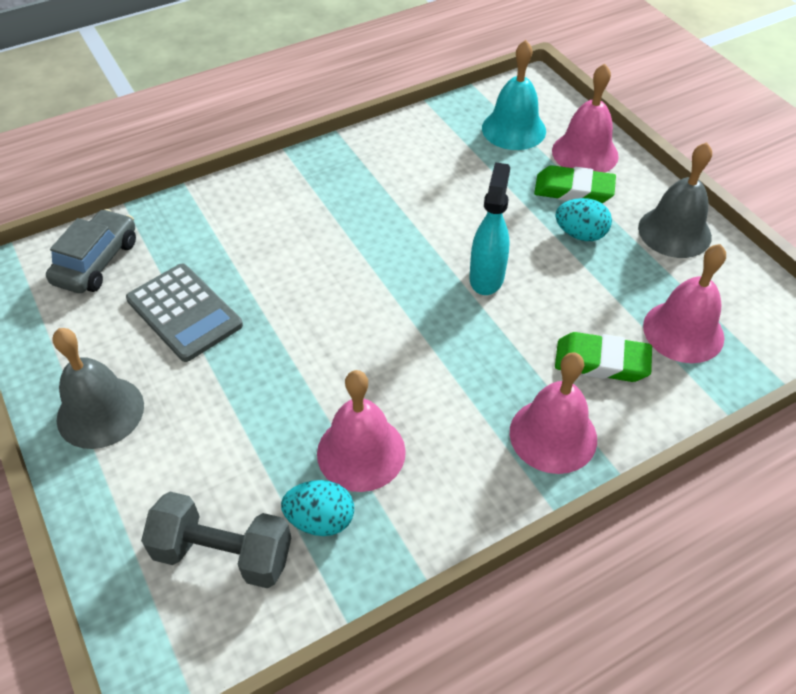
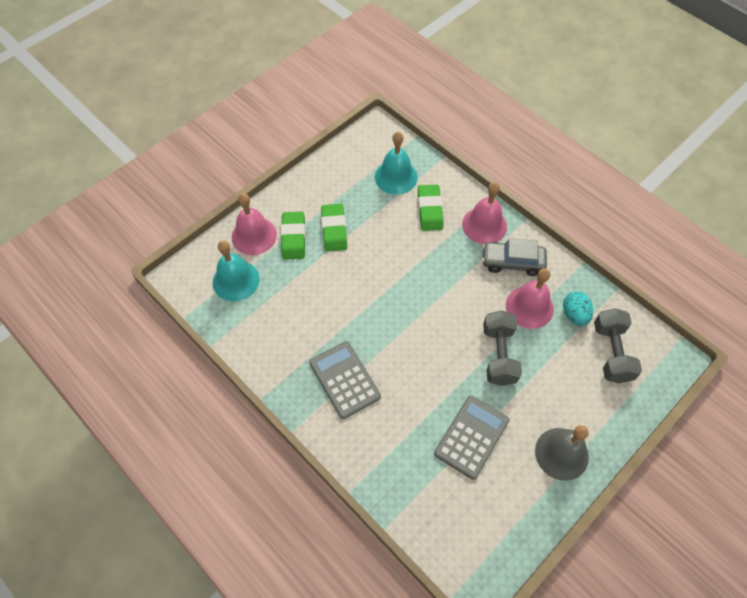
camera: 105 degrees left, 10 degrees up
(97, 262) = (448, 519): grey car -> grey car (512, 262)
(292, 381) = (499, 355): none -> grey dumbbell
(329, 203) = (344, 380): none -> grey calculator
(486, 277) = (385, 272): turquoise spray bottle -> none
(580, 234) = (334, 230): turquoise egg -> green eraser
(674, 232) = (319, 184): grey bell -> none
(683, 331) = (396, 177): pink bell -> turquoise bell

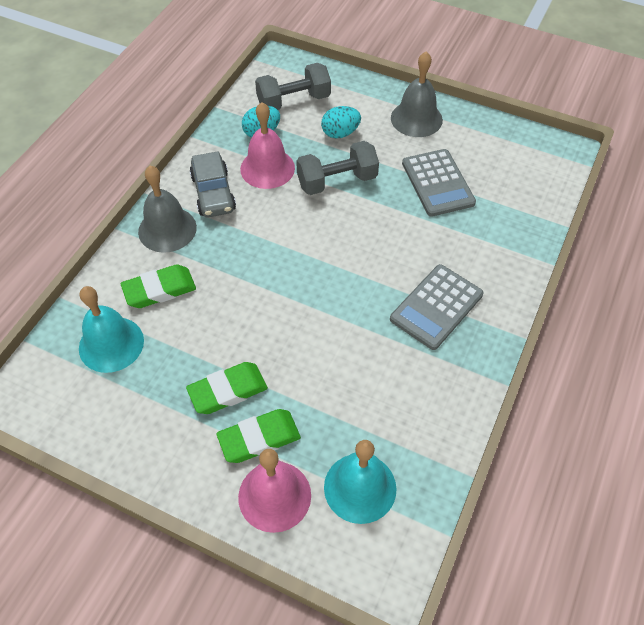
camera: 110 degrees left, 5 degrees down
(471, 437) = (438, 183): grey calculator -> grey calculator turned 120 degrees counterclockwise
(484, 225) = (167, 229): pink bell -> grey bell
(558, 377) = (340, 133): none -> turquoise egg

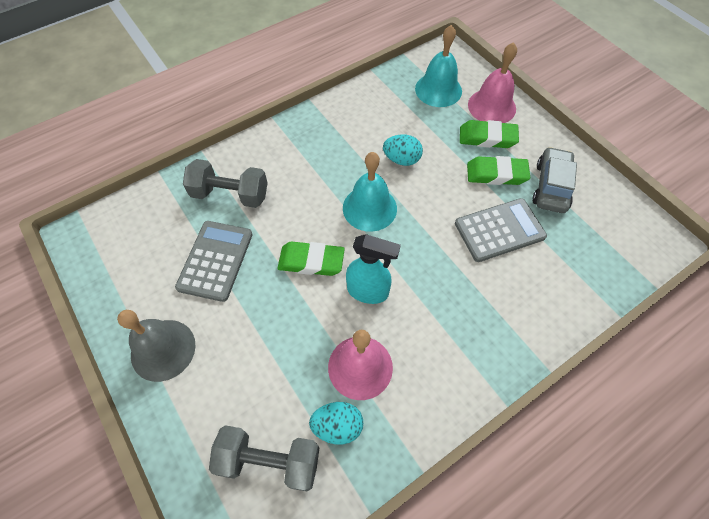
camera: 150 degrees left, 5 degrees up
(111, 344) = (578, 248): turquoise bell -> turquoise bell (369, 208)
(159, 290) = (524, 278): green eraser -> green eraser (311, 261)
(167, 229) = (496, 341): grey bell -> none
(213, 193) = (432, 363): grey car -> grey car (551, 186)
(294, 217) = (368, 291): none -> turquoise spray bottle
(337, 181) = (302, 312): grey dumbbell -> grey dumbbell (230, 194)
(340, 133) = (254, 374): turquoise egg -> turquoise egg (401, 159)
(436, 307) = (311, 161): grey calculator -> grey calculator (499, 230)

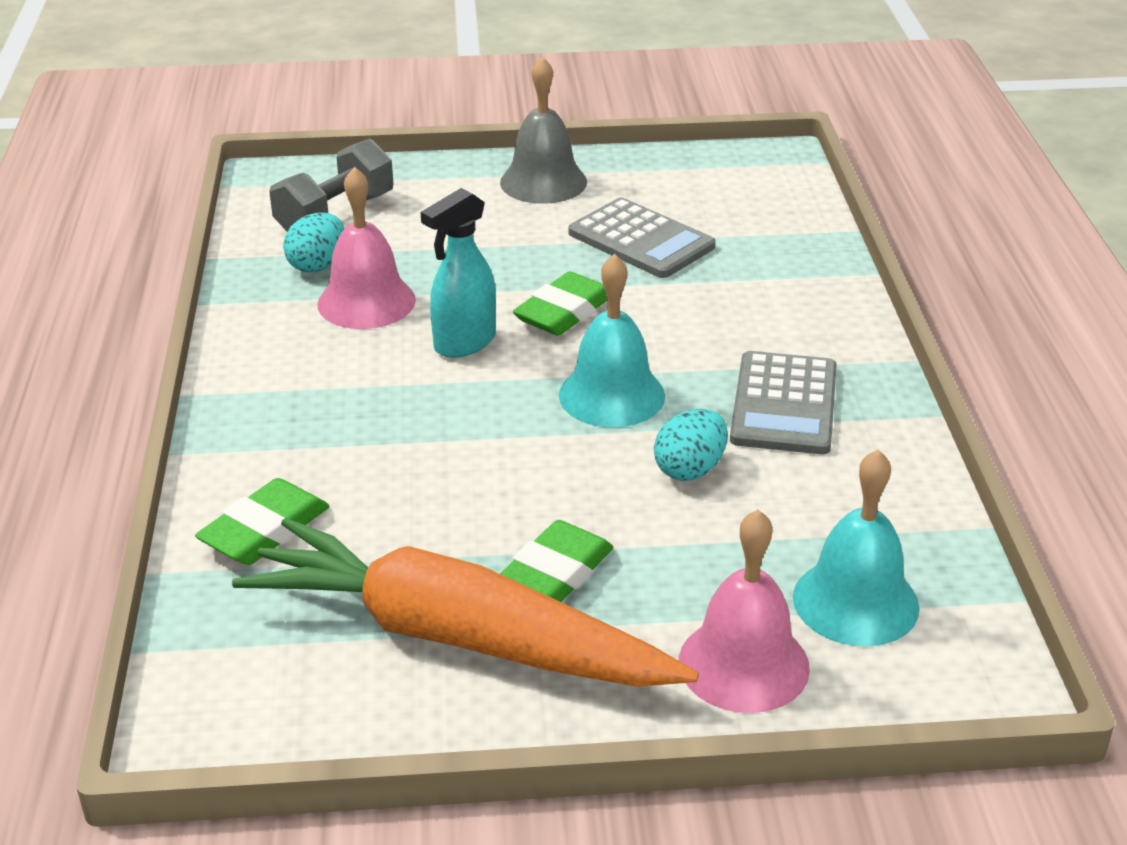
camera: 120 degrees right, 25 degrees down
(230, 194) = (755, 277): grey dumbbell -> none
(487, 137) = (656, 609): green eraser -> green eraser (265, 530)
(499, 230) = (433, 517): grey calculator -> grey calculator (784, 404)
(551, 186) = (457, 636): grey car -> orange carrot

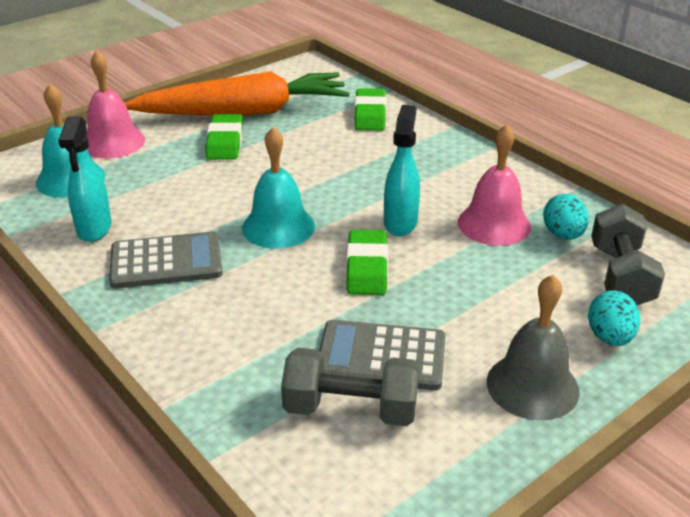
camera: 145 degrees right, 0 degrees up
(690, 469) = (197, 205): turquoise egg -> turquoise egg (609, 337)
(707, 218) = (350, 409): none -> grey dumbbell
(784, 404) = (166, 261): grey calculator -> grey calculator turned 105 degrees clockwise
(855, 488) = (94, 229): none -> turquoise spray bottle

